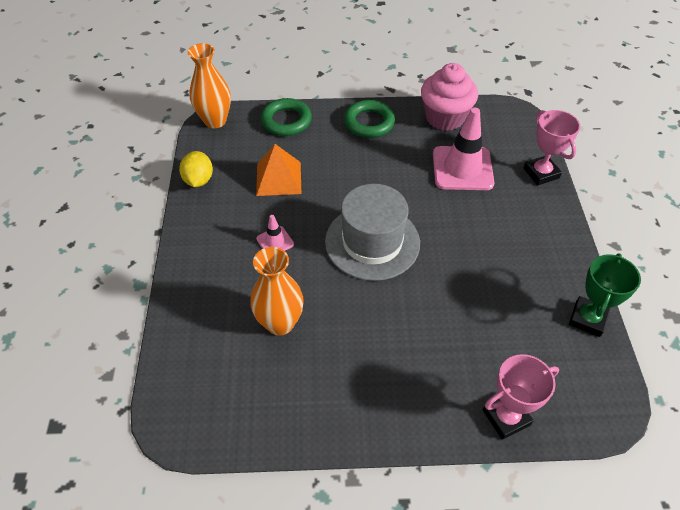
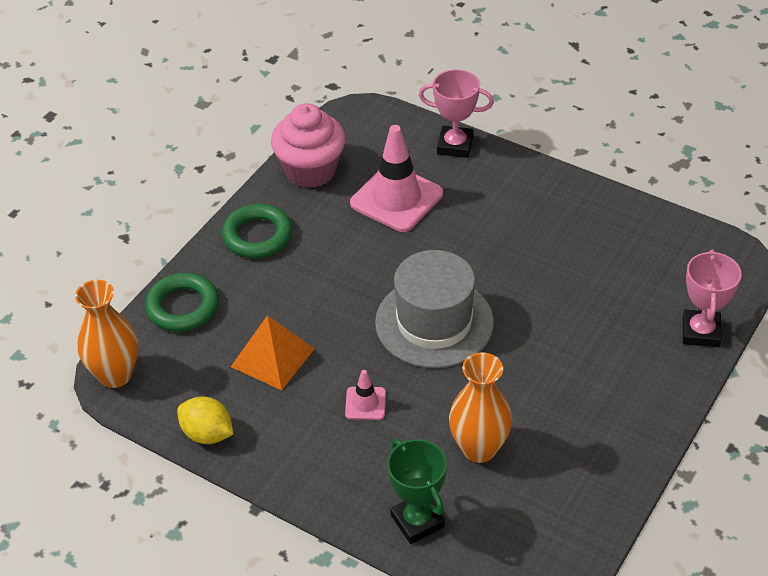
camera: 55 degrees left, 5 degrees down
(587, 319) = (644, 219): green trophy -> green trophy (417, 521)

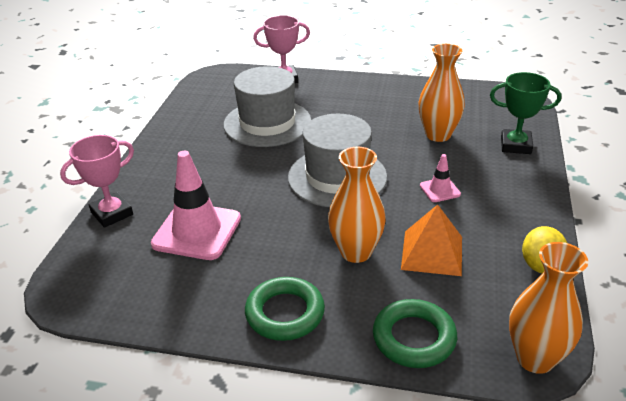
camera: 110 degrees left, 10 degrees down
(305, 302) = (356, 252): none -> orange vase
(310, 170) = (169, 303): pink cupcake -> none
(417, 521) = (515, 145): green trophy -> green trophy turned 60 degrees clockwise
(455, 145) = (112, 213): pink trophy -> pink trophy turned 60 degrees clockwise
(581, 289) = (267, 123): none -> grey hat

